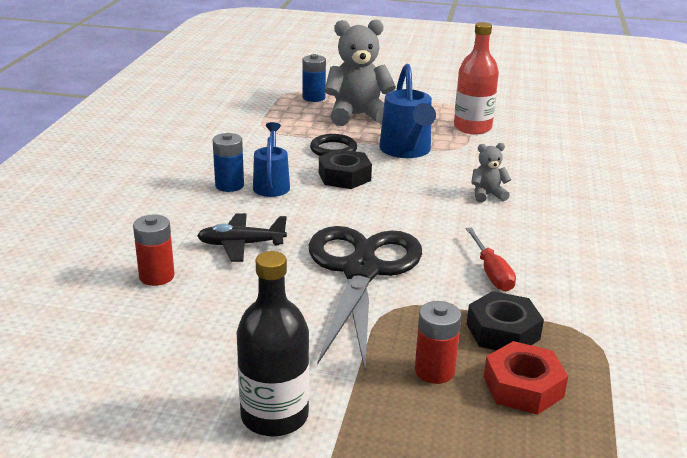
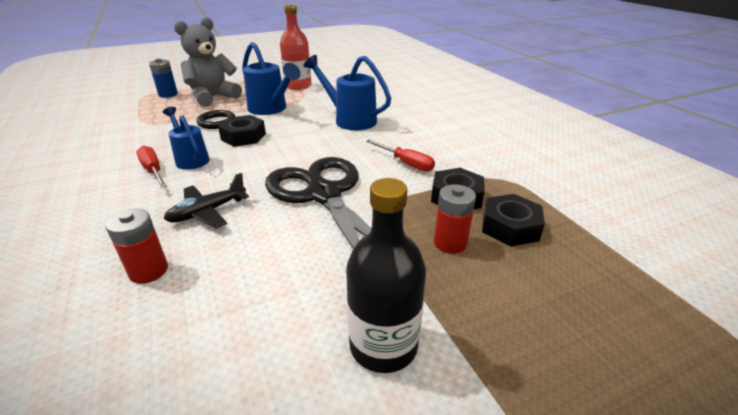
camera: 35 degrees left, 5 degrees up
(229, 185) = (153, 171): blue battery -> red screwdriver
(487, 195) = (350, 120): grey teddy bear -> blue watering can
(523, 387) = (510, 227): red nut -> black nut

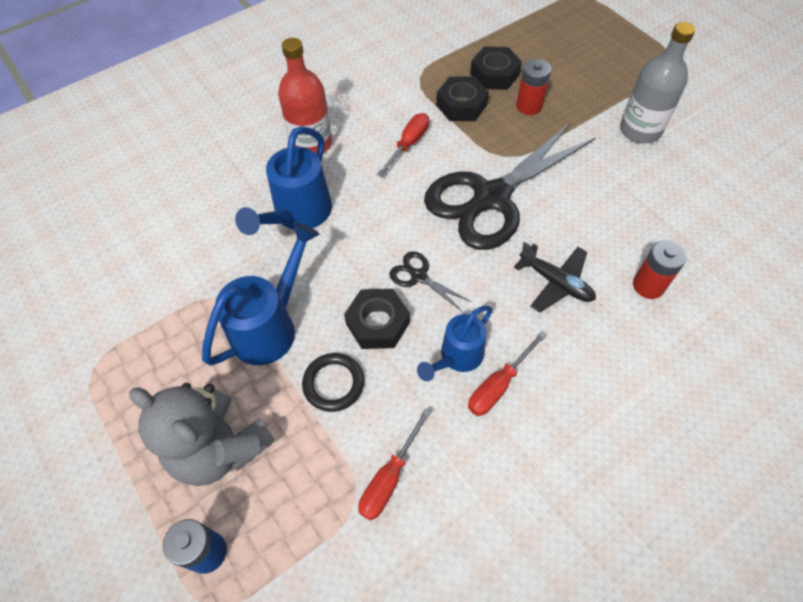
camera: 100 degrees left, 25 degrees up
(144, 131) = (389, 478): none -> red screwdriver
(267, 153) = (419, 276): none -> black scissors
(298, 86) = (151, 323): red bottle -> red bottle (311, 143)
(383, 345) = (640, 130): black bottle -> grey bottle

